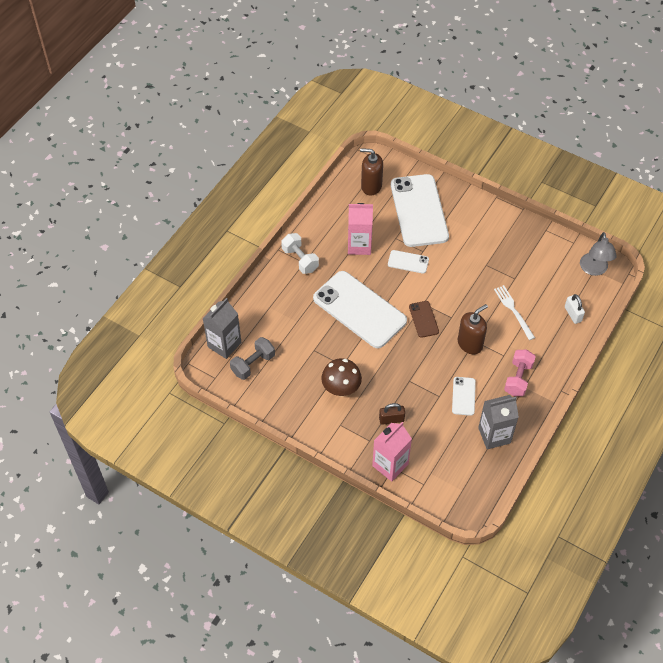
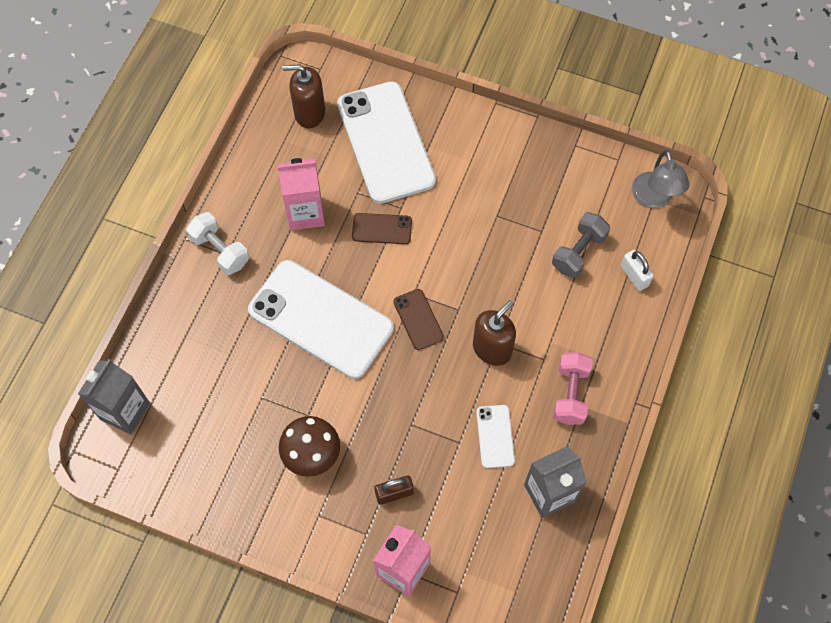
camera: 10 degrees left, 10 degrees up
(253, 364) = (173, 436): grey dumbbell -> grey dumbbell (578, 252)
(408, 262) = (382, 229): white phone -> brown phone
(513, 310) = (547, 284): white fork -> none

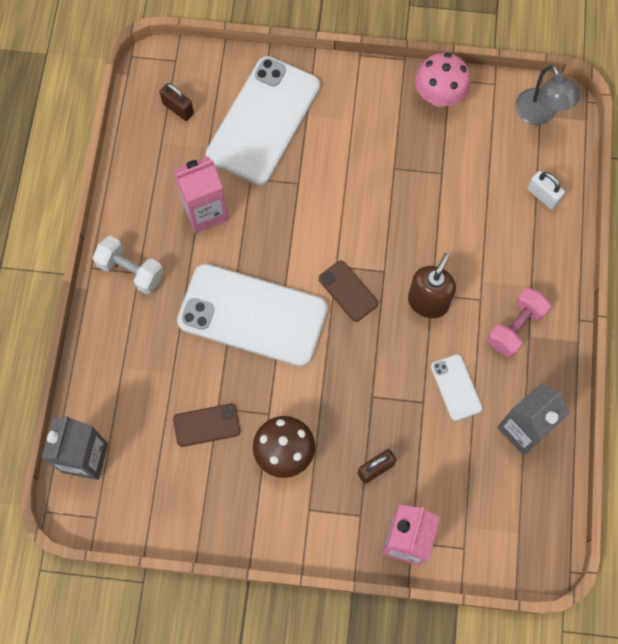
camera: 15 degrees left, 5 degrees up
(309, 113) = (178, 109): brown soap dispenser -> brown padlock
(382, 229) = (285, 209): brown phone -> brown phone (206, 425)
(386, 142) = (263, 120): white phone -> white phone turned 60 degrees clockwise
(560, 158) = (439, 96): none -> pink mushroom
(570, 394) = (515, 327): pink dumbbell -> pink dumbbell turned 45 degrees clockwise
(578, 252) = (483, 185): grey dumbbell -> none

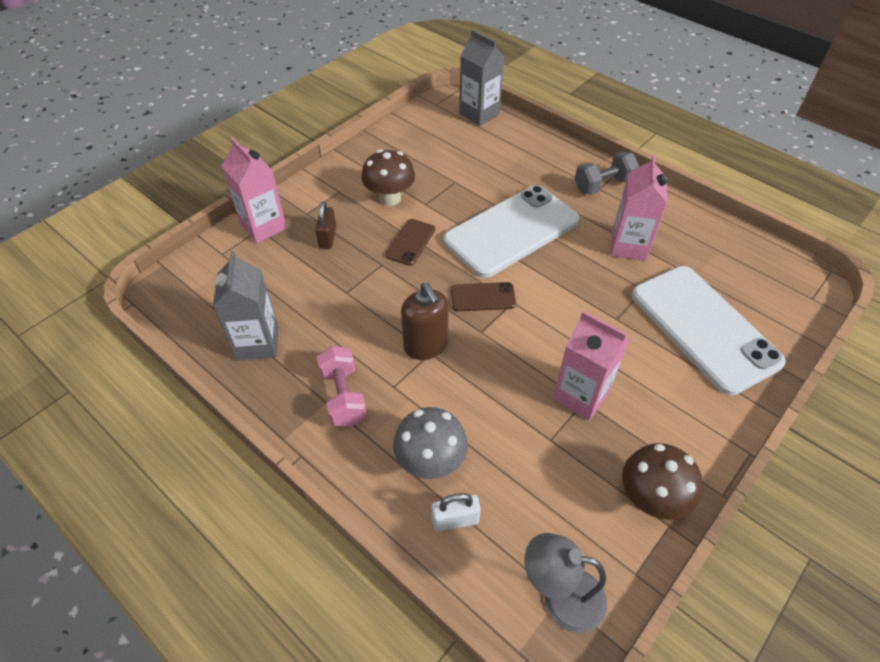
camera: 125 degrees right, 20 degrees down
(131, 271) = (603, 185): white dumbbell -> grey dumbbell
(178, 109) = (751, 276): brown padlock -> none
(206, 425) = (447, 171): brown phone -> brown phone (410, 242)
(391, 172) = (581, 395): none -> pink carton
(439, 96) = (651, 499): pink mushroom -> brown mushroom
(456, 387) = (336, 319): white phone -> none
(517, 235) = (430, 462): none -> grey mushroom

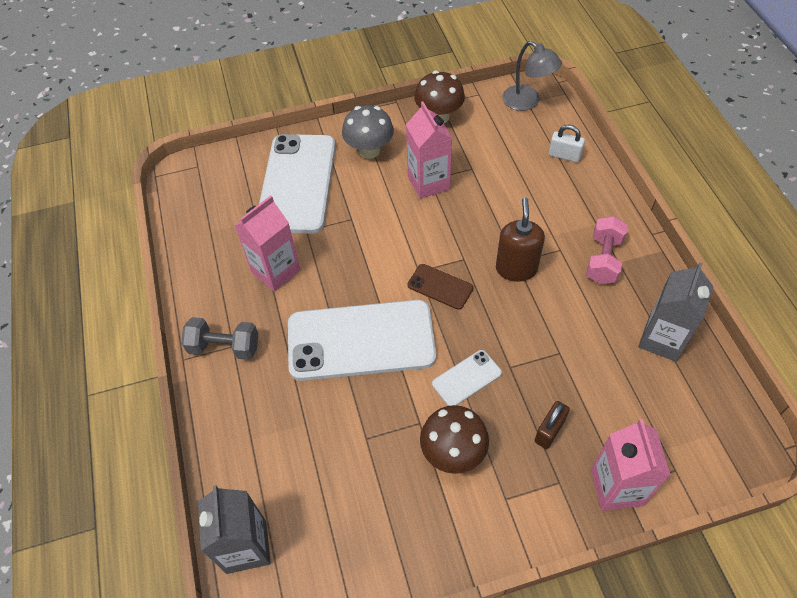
camera: 145 degrees left, 5 degrees up
(410, 242) = (466, 378): brown phone -> white phone
(430, 462) = (561, 190): grey mushroom -> grey mushroom (369, 150)

